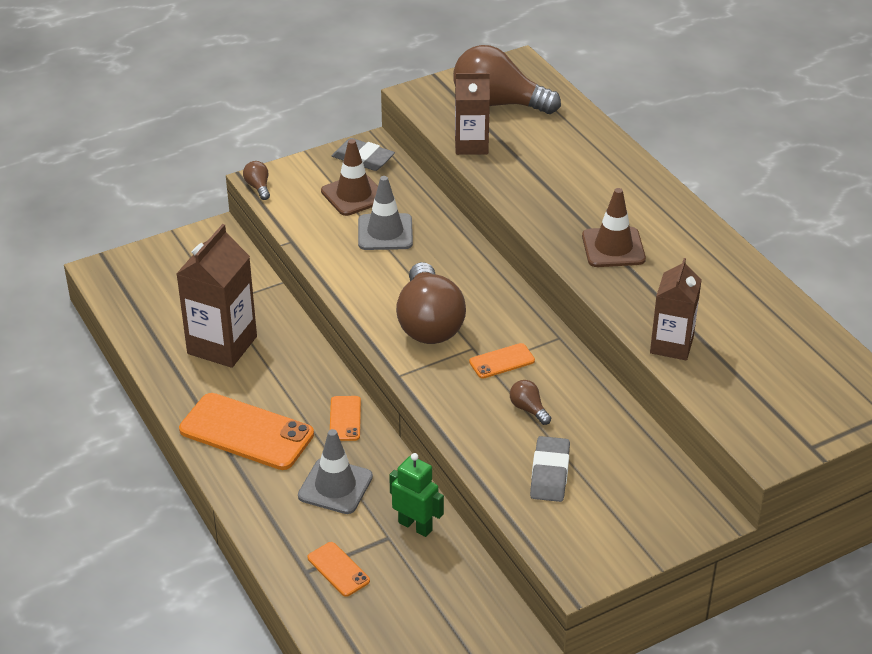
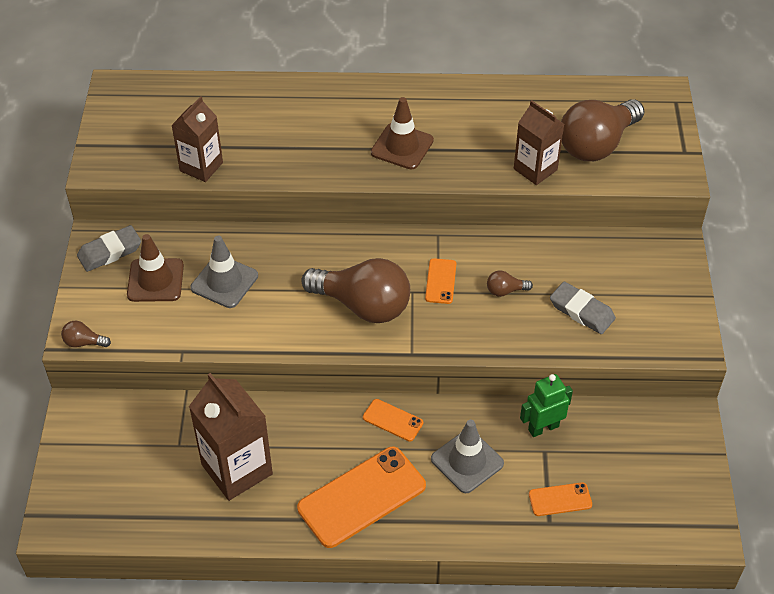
camera: 60 degrees left, 10 degrees up
(498, 104) = (160, 125): brown light bulb -> brown light bulb (596, 145)

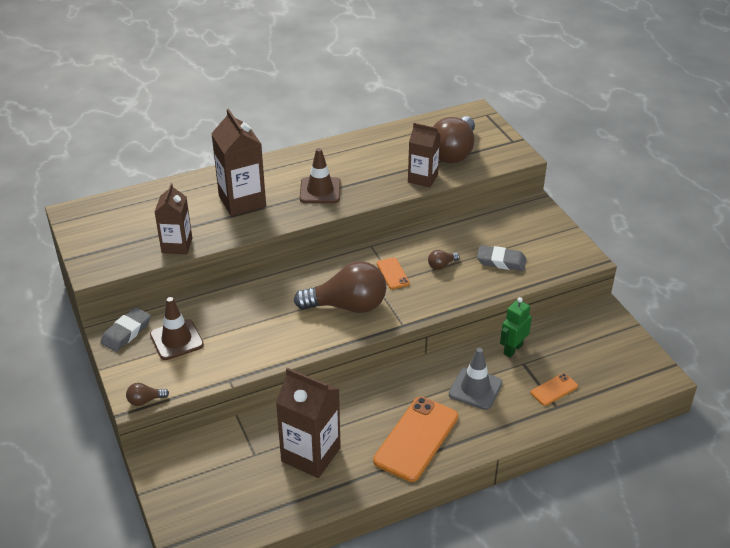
camera: 25 degrees left, 10 degrees down
(224, 282) = (232, 324): grey traffic cone -> none
(305, 132) = (242, 201): none -> brown carton
(393, 420) = (405, 381): orange phone -> none

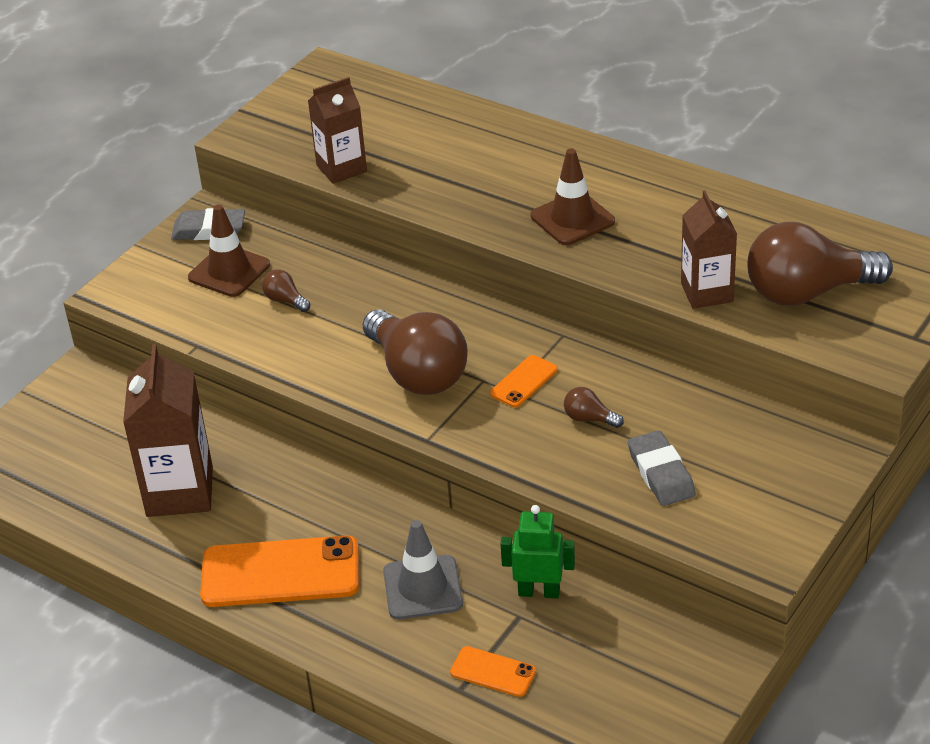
camera: 60 degrees right, 0 degrees up
(145, 400) = (113, 302): brown light bulb -> brown light bulb (285, 300)
(242, 201) = (479, 171): brown carton -> none

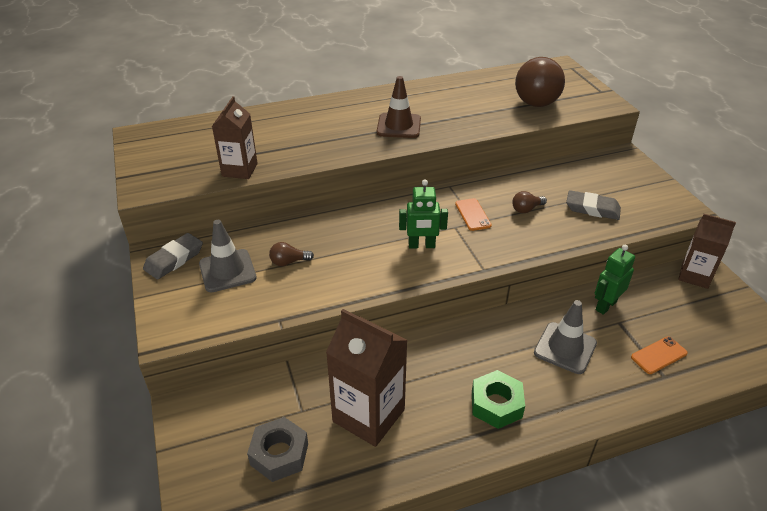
camera: 55 degrees left, 0 degrees up
(83, 462) = (279, 454): none -> grey nut
(229, 271) = (227, 271): brown traffic cone -> grey traffic cone
(280, 573) = (496, 404): orange phone -> green nut
(417, 373) = (421, 245): brown light bulb -> green robot
(707, 292) = (508, 120): brown carton -> brown carton (694, 276)

